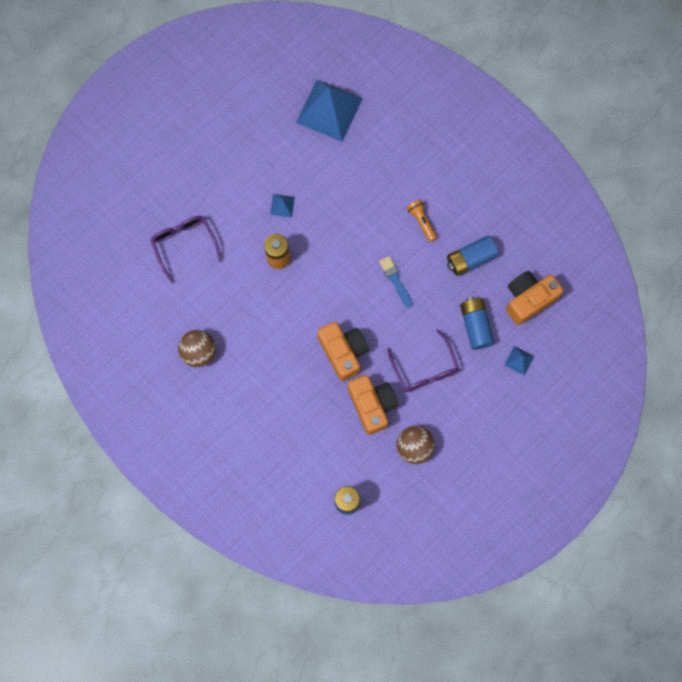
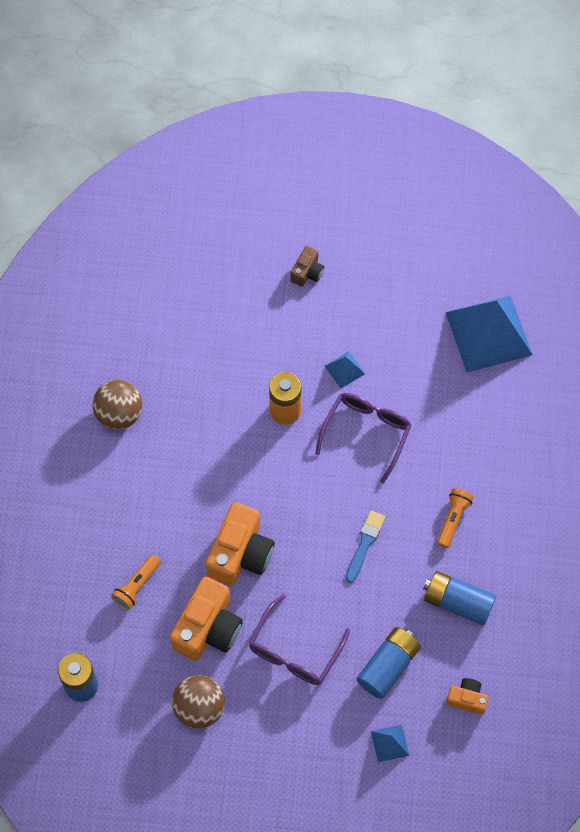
camera: 50 degrees right, 10 degrees down
(184, 244) = (219, 311): purple glasses -> purple glasses (366, 433)
(203, 176) = (307, 272): none -> brown camera
(313, 425) = (137, 586): none -> orange flashlight
(528, 299) = (467, 699): orange camera -> orange camera, size x0.52

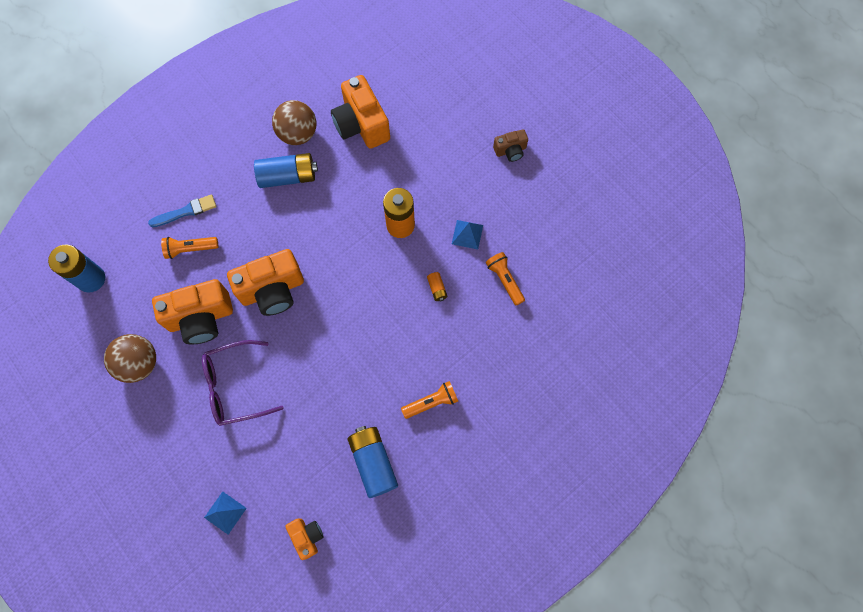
camera: 45 degrees right, 5 degrees up
(164, 358) = (361, 124): none -> orange camera
(365, 544) = (356, 361): blue brush -> blue brush (186, 211)
(366, 433) = (437, 289): purple glasses -> orange battery
(388, 666) = (281, 459): blue battery -> blue battery (288, 177)
(410, 379) = (504, 280): none -> orange flashlight
(488, 333) = (591, 299): blue pyramid -> none

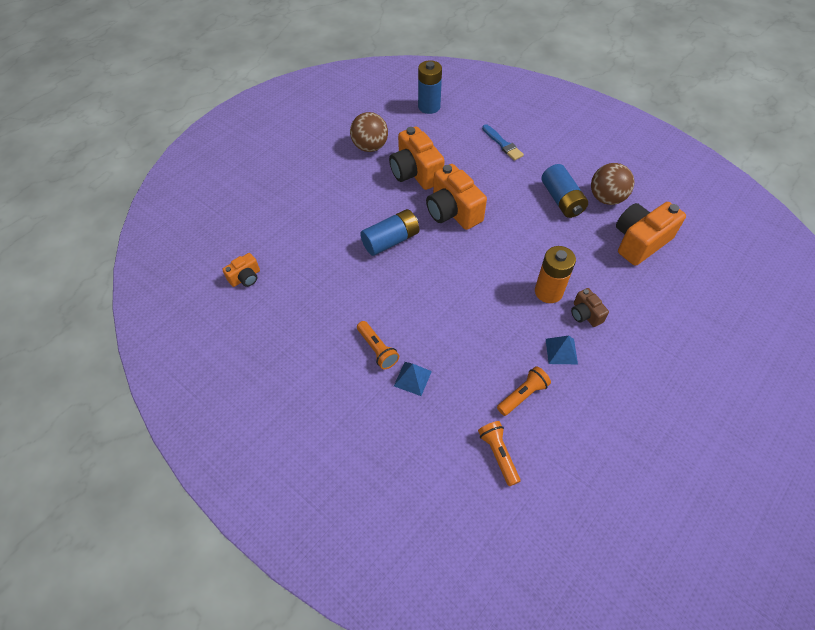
camera: 80 degrees right, 15 degrees down
(190, 249) = (471, 154): orange flashlight -> orange flashlight (498, 454)
(225, 512) = (261, 221): blue pyramid -> blue pyramid (412, 378)
(235, 386) = (363, 205): purple glasses -> none
(373, 462) = (313, 313): blue battery -> blue battery (391, 240)
(437, 289) = (493, 334): orange battery -> none
(510, 150) = (677, 377): brown camera -> brown camera (585, 314)

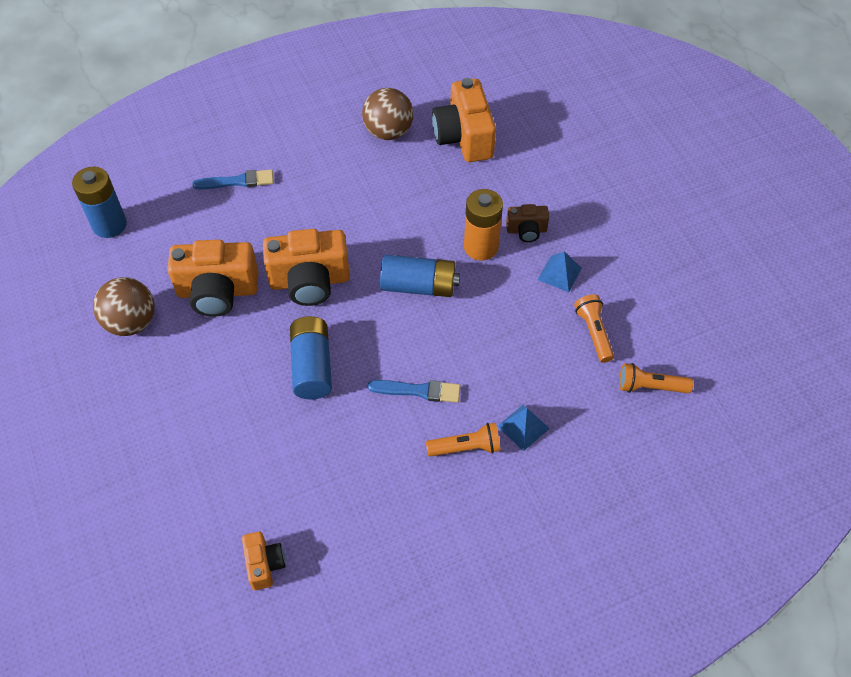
camera: 65 degrees left, 0 degrees up
(406, 304) = (418, 391): none -> blue brush
(561, 200) = (364, 171): blue battery -> blue battery (419, 286)

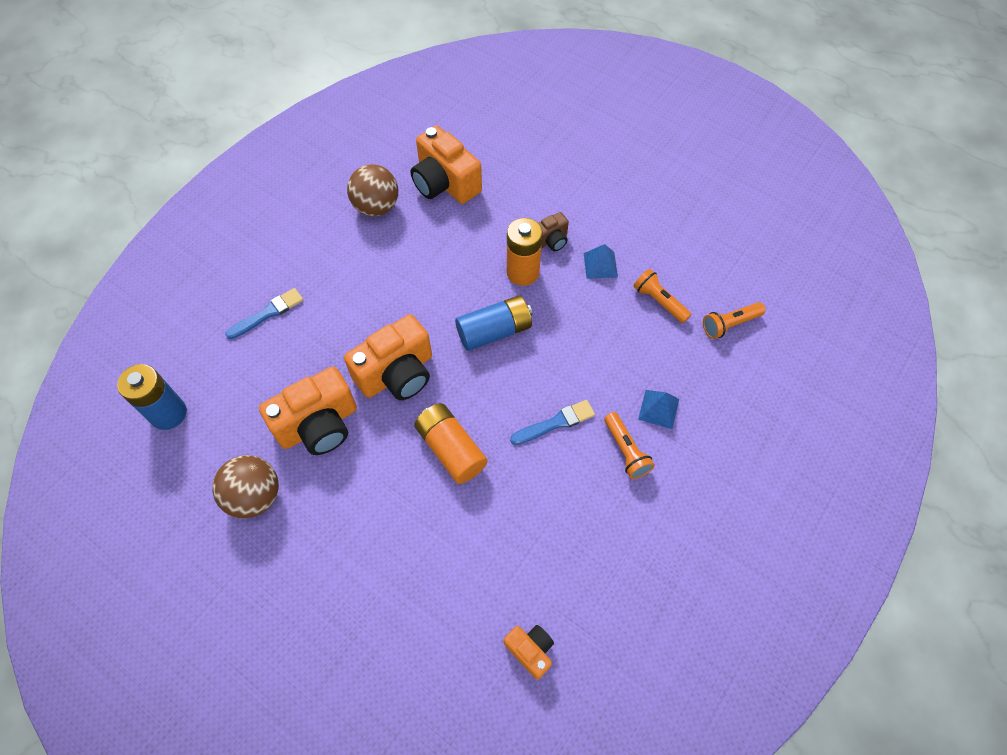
camera: 30 degrees left, 5 degrees up
(312, 366) = (451, 449): blue battery -> orange battery
(466, 447) = (626, 451): orange flashlight -> orange flashlight turned 105 degrees clockwise

